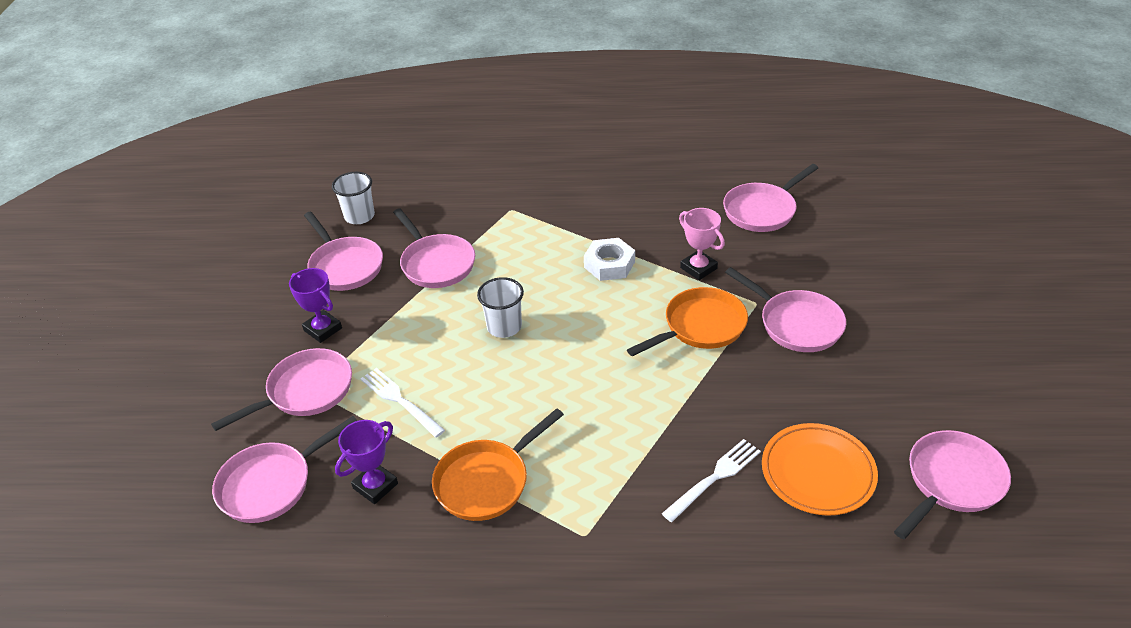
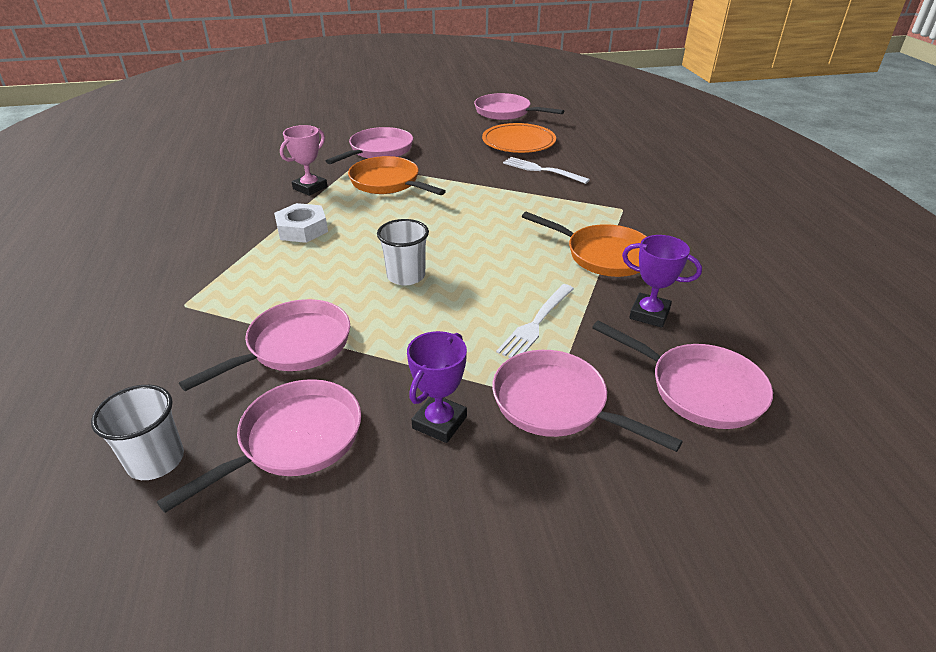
camera: 105 degrees left, 5 degrees down
(762, 210) = (227, 166): pink pan -> none

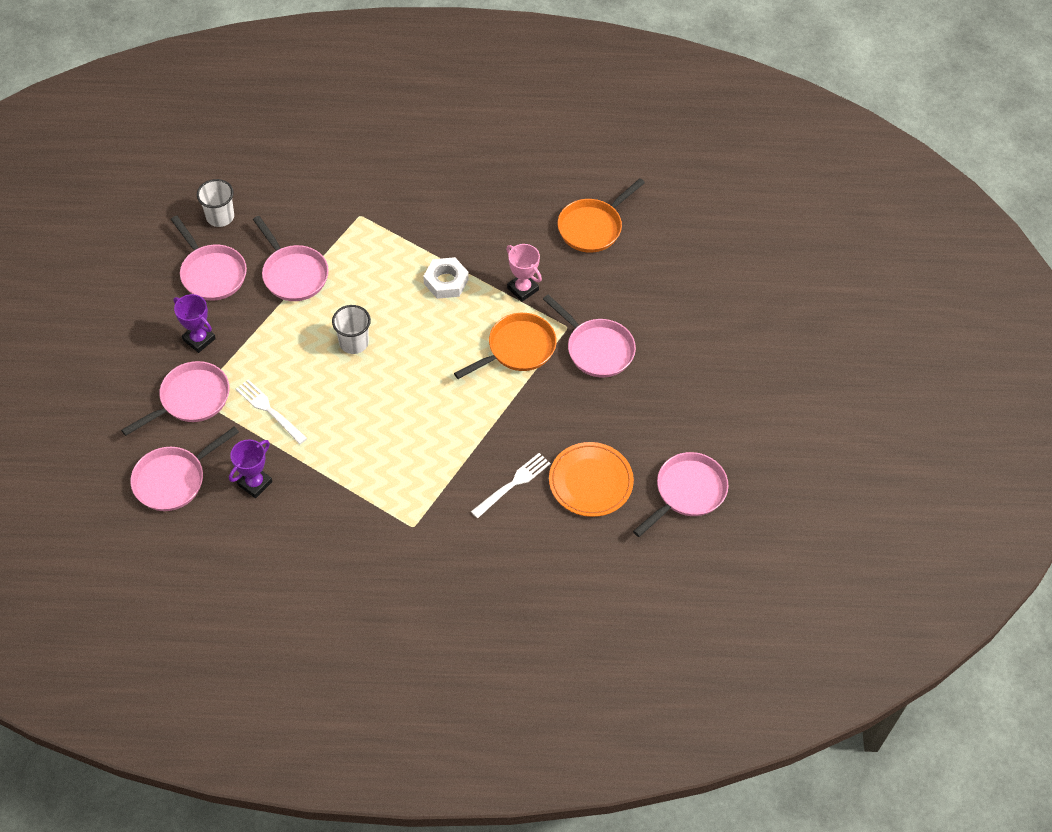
camera: 100 degrees right, 20 degrees up
(603, 255) = (340, 482): orange pan -> orange pan (592, 227)

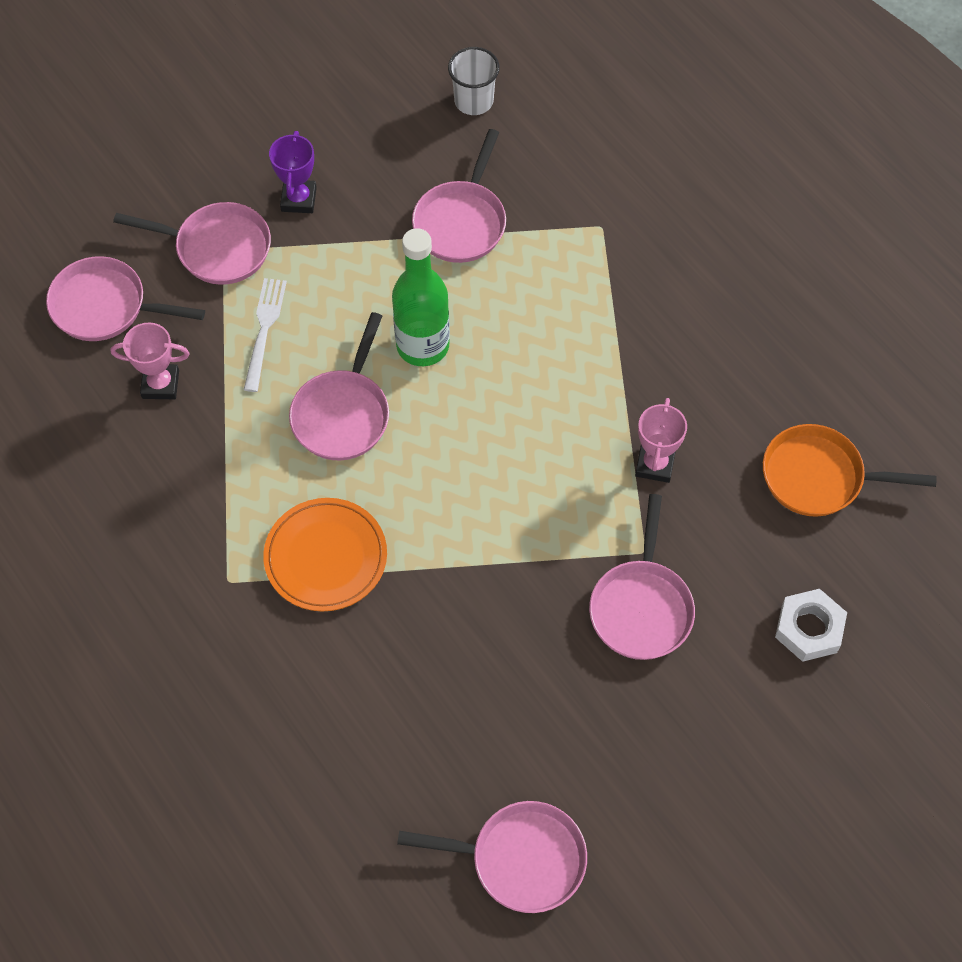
camera: 55 degrees right, 5 degrees up
(211, 273) = (393, 148): pink pan -> pink pan (343, 414)
(255, 483) = (160, 384): purple trophy -> pink trophy
(354, 342) = (422, 346): white cup -> green bottle
(446, 281) = (590, 377): white nut -> white nut (809, 628)
(513, 484) = (370, 647): white fork -> none
(517, 349) = (563, 519): orange pan -> none
(590, 482) = (443, 733): orange plate -> orange plate (326, 557)

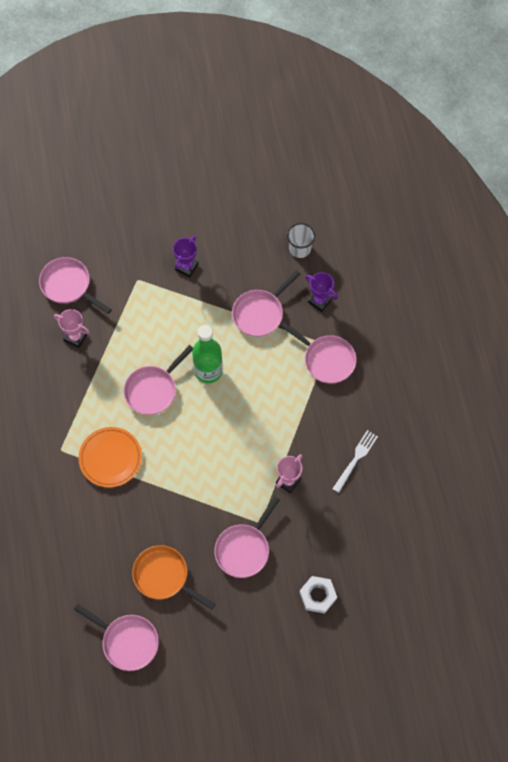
camera: 25 degrees right, 5 degrees up
(217, 248) = (135, 277): pink pan -> pink pan (326, 359)
(264, 329) = (137, 329): white fork -> white fork (356, 459)
(550, 166) = (320, 301): none -> purple trophy
(819, 477) = (365, 523): orange pan -> orange pan (164, 576)

